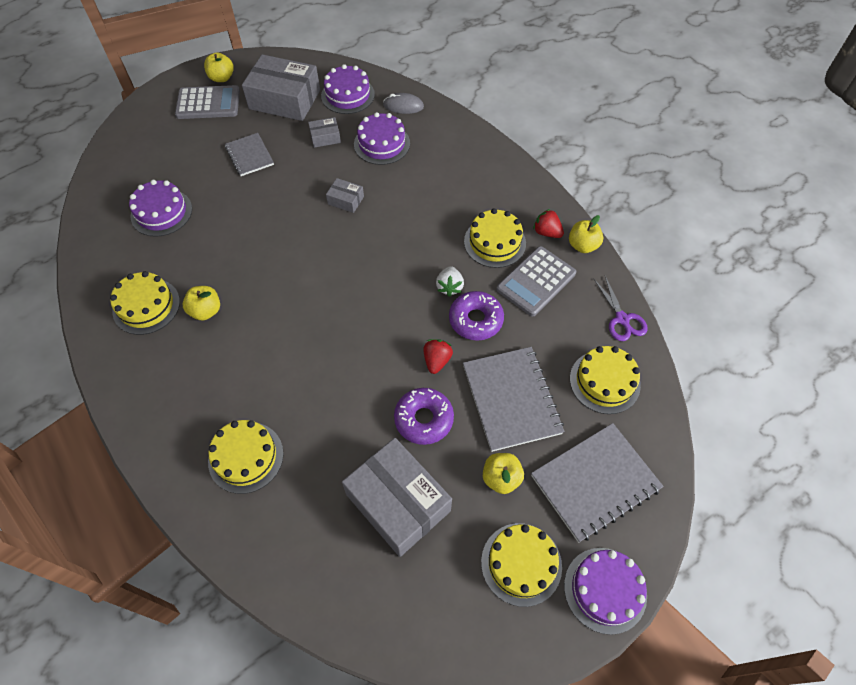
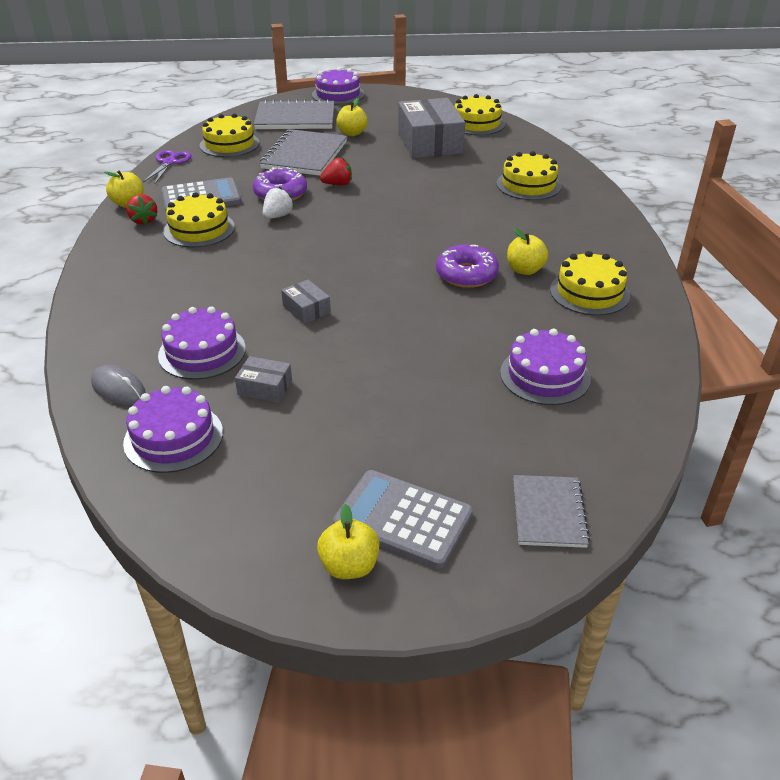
camera: 150 degrees left, 20 degrees down
(249, 156) = (387, 403): grey notebook -> grey notebook (548, 513)
(284, 99) = (273, 471): grey box -> none
(424, 419) = (378, 164): purple donut -> purple donut (466, 274)
(437, 361) = (337, 184): red strawberry -> red strawberry turned 150 degrees counterclockwise
(521, 564) = (375, 110): yellow cake -> yellow cake (476, 123)

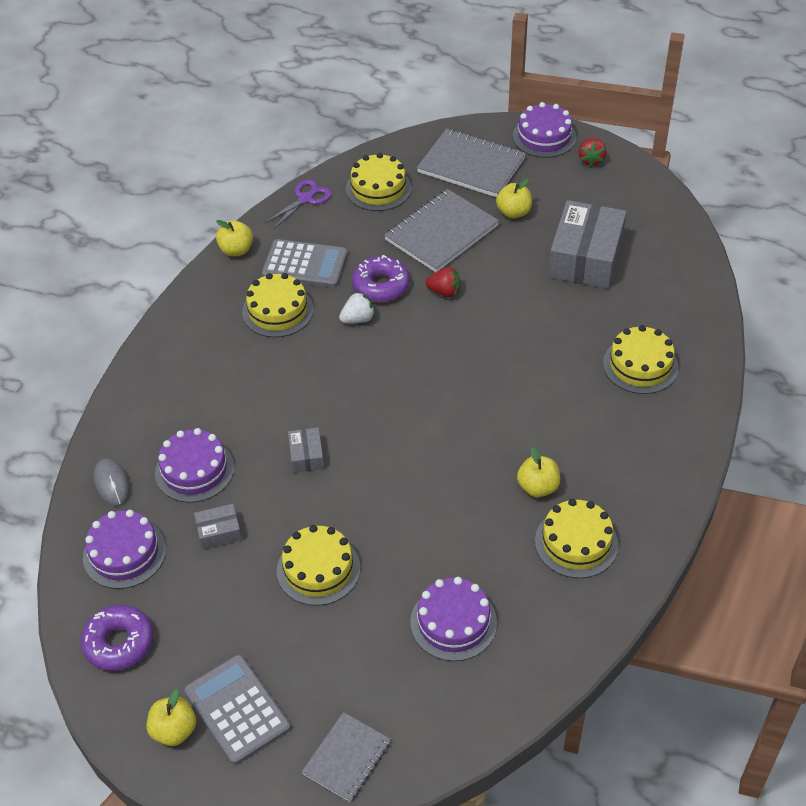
camera: 30 degrees right, 10 degrees up
(144, 220) = (237, 280): red strawberry -> red strawberry (591, 160)
(265, 387) = (219, 532): grey box -> grey box turned 60 degrees counterclockwise
(466, 274) = (478, 470): purple donut -> purple donut (119, 643)
(476, 123) = (663, 241): yellow cake -> yellow cake (318, 569)

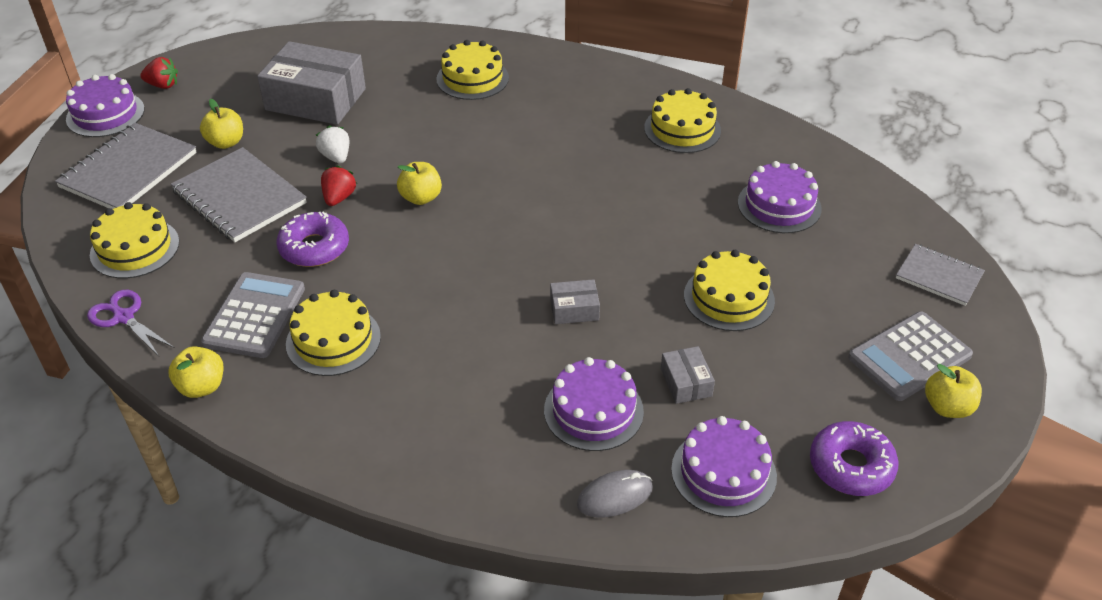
camera: 90 degrees left, 5 degrees down
(358, 319) = (365, 267): white strawberry -> white strawberry (336, 157)
(538, 487) = (619, 147): yellow apple -> yellow apple (421, 198)

